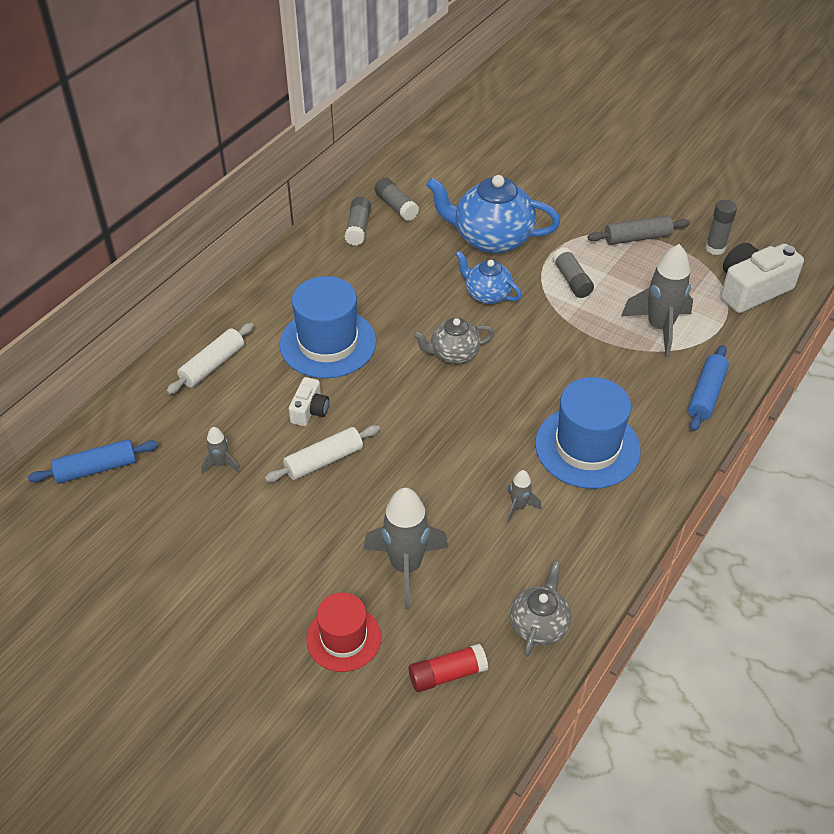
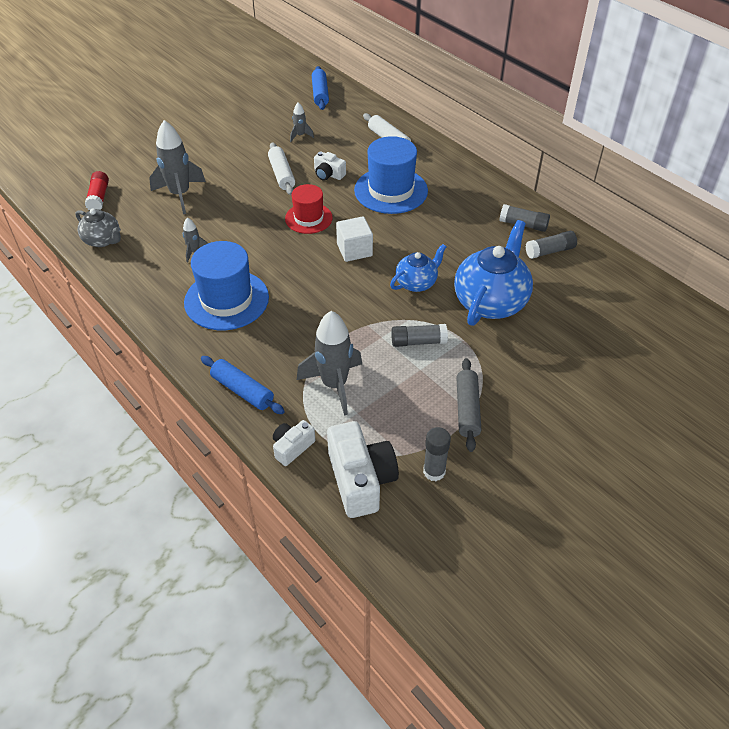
camera: 105 degrees right, 0 degrees up
(343, 638) = (148, 165): red hat -> red hat (308, 218)
(453, 354) = (354, 250): grey teapot -> white cube
(748, 340) = (292, 447): none -> white camera

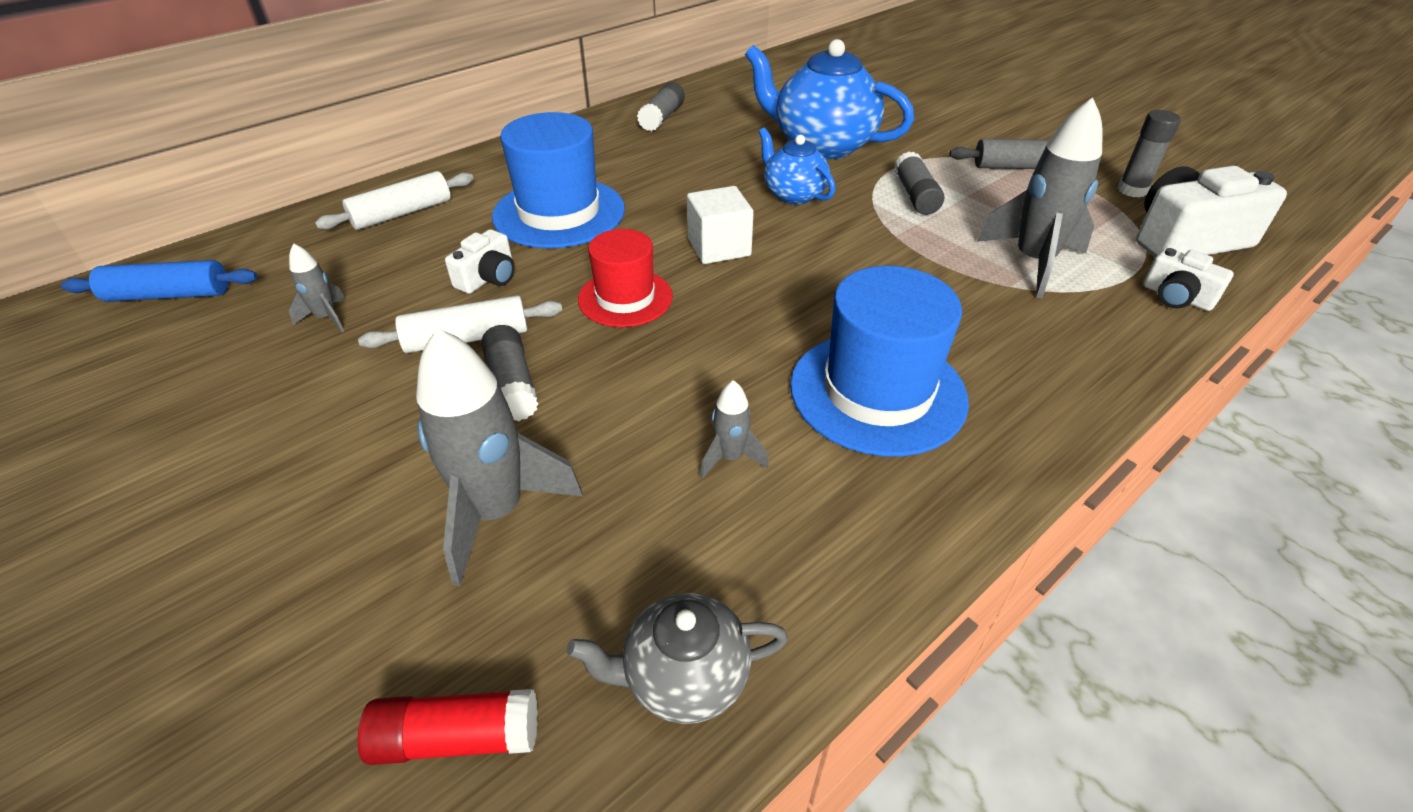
camera: 90 degrees left, 5 degrees down
(103, 240) = (683, 677): grey teapot -> grey teapot turned 135 degrees counterclockwise
(242, 391) = (1097, 354): blue rolling pin -> none
(550, 251) = (718, 106): grey glue stick -> grey glue stick (512, 385)

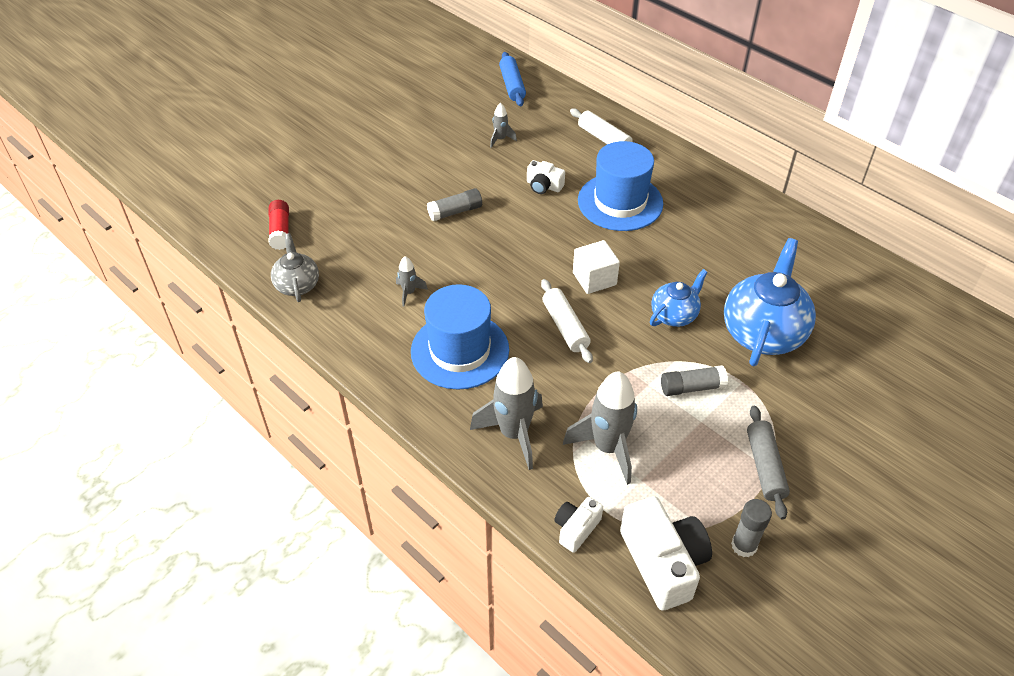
camera: 85 degrees right, 5 degrees up
(467, 338) = (490, 189): white rolling pin -> white rolling pin (565, 327)
(497, 512) = (376, 222): grey rocket -> grey rocket (514, 434)
(625, 298) = (533, 242): red hat -> none
(662, 118) = (779, 235): grey glue stick -> none

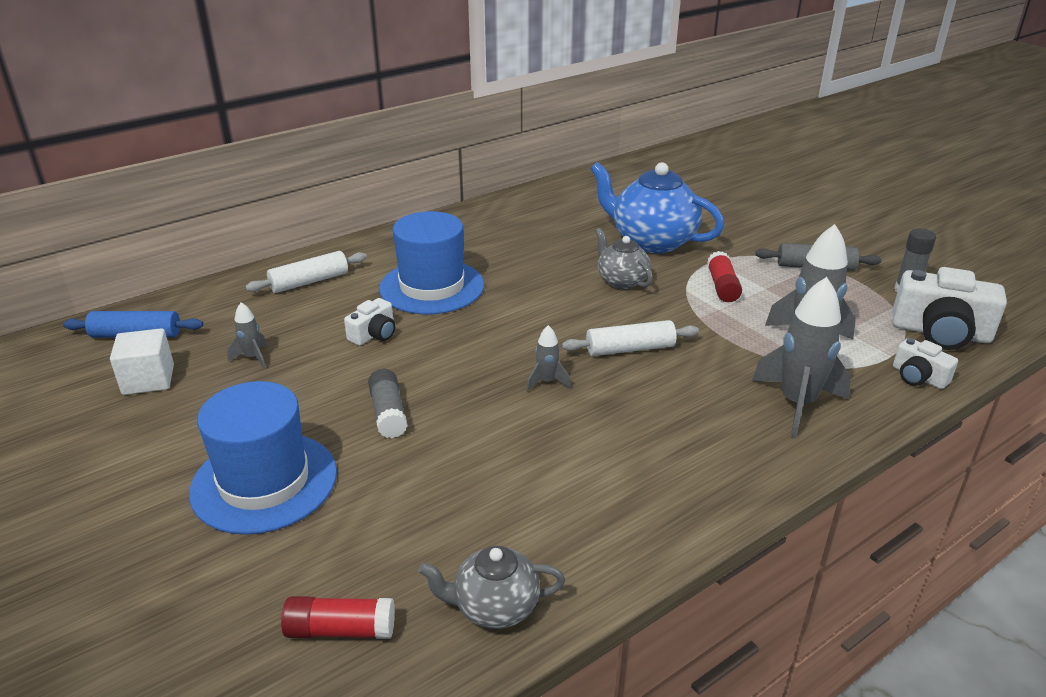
camera: 80 degrees left, 15 degrees down
(409, 293) = (544, 472): grey rocket -> grey rocket (547, 382)
(460, 350) = (662, 434): blue hat -> blue hat (264, 482)
(594, 279) = (555, 320): white cube -> white cube (148, 379)
(663, 562) = (940, 333): white camera -> white camera turned 150 degrees counterclockwise
(674, 315) = (621, 281): blue teapot -> grey teapot
(692, 387) = (722, 286): grey glue stick -> red glue stick

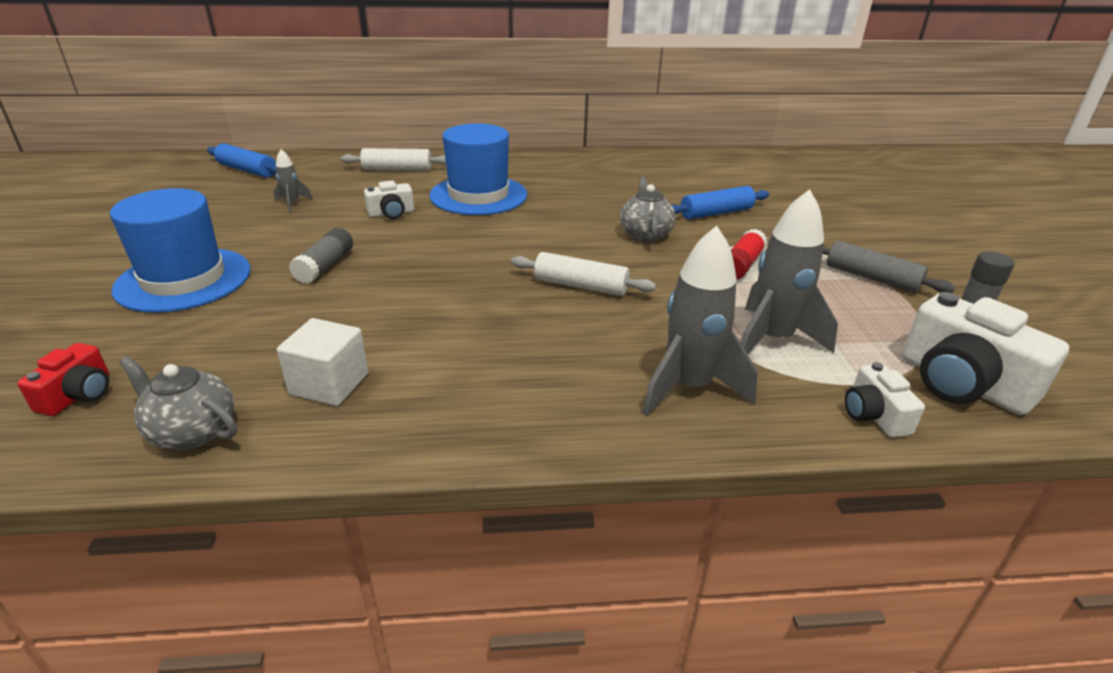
camera: 30 degrees right, 0 degrees up
(148, 379) = (215, 196): white cube -> white cube (329, 384)
(341, 630) = (78, 395): red glue stick -> red camera
(547, 382) = (473, 286): grey rocket -> none
(651, 241) = (716, 213): blue teapot -> blue rolling pin

